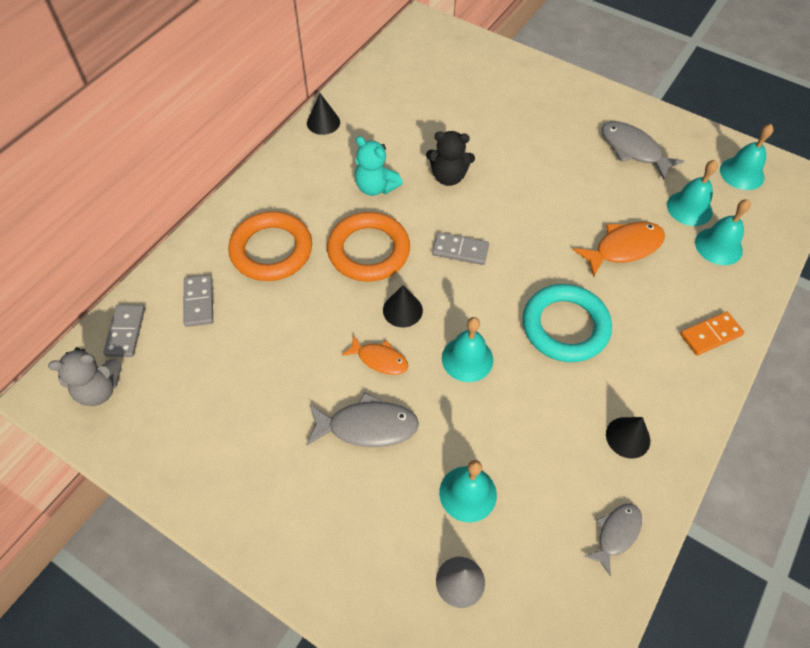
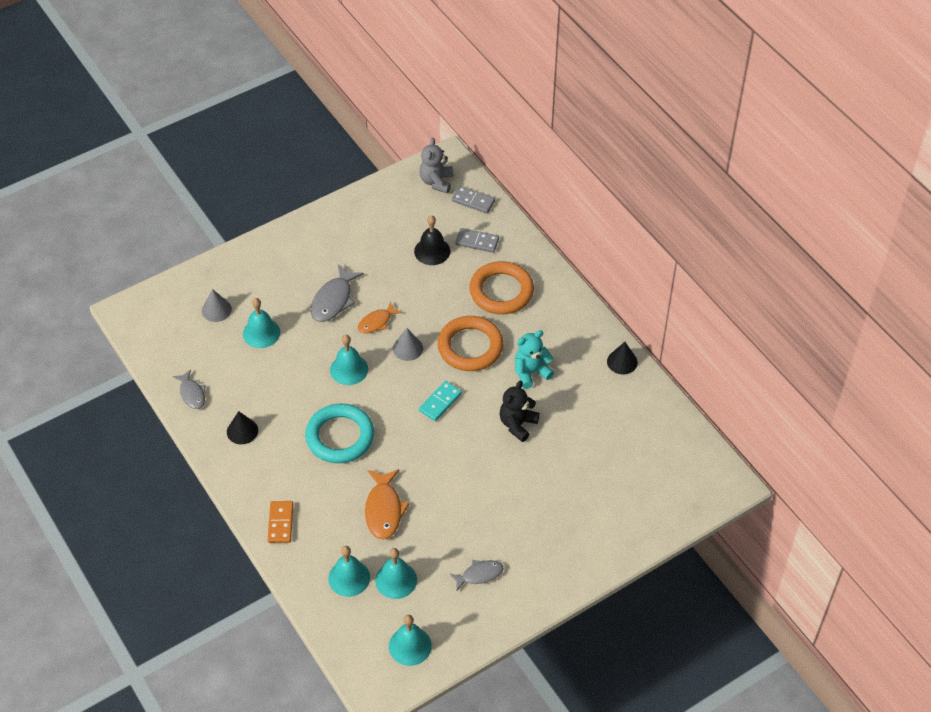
camera: 115 degrees right, 5 degrees down
(233, 345) = (432, 251): none -> black bell
(402, 310) = (408, 348): black cone -> grey cone
(460, 250) = (440, 402): grey domino -> turquoise domino
(633, 150) = (479, 574): grey fish -> grey fish, size x0.64

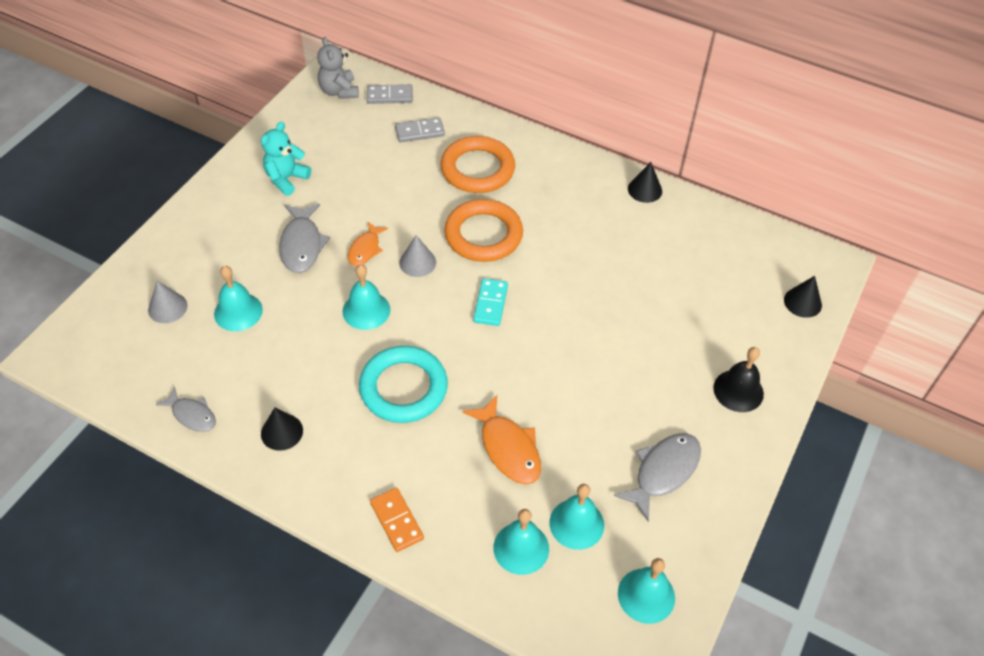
camera: 30 degrees left, 0 degrees up
(432, 251) = (378, 157): black bell -> black bell (738, 390)
(479, 574) = (663, 472): grey fish -> grey fish, size x1.57
(517, 424) = (587, 292): black teddy bear -> none
(531, 372) = (563, 235): turquoise teddy bear -> turquoise teddy bear (286, 179)
(679, 503) = (802, 302): none -> black cone

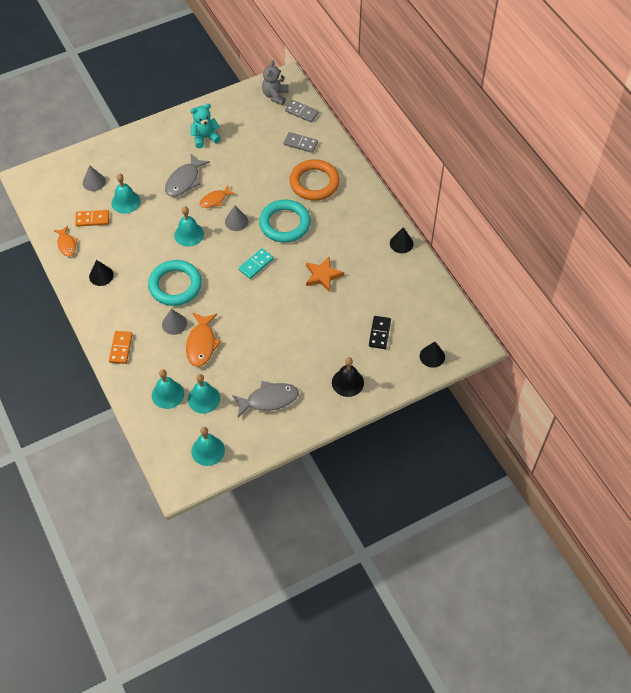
camera: 35 degrees right, 5 degrees up
(192, 415) = (66, 244): grey fish -> orange fish
(205, 359) = (92, 219): none -> orange domino
(446, 442) = (174, 324): none -> grey cone
(483, 235) = (285, 224): orange ring -> turquoise ring
(587, 274) = (323, 276): none -> orange star
(718, 308) = (379, 333): none -> black domino

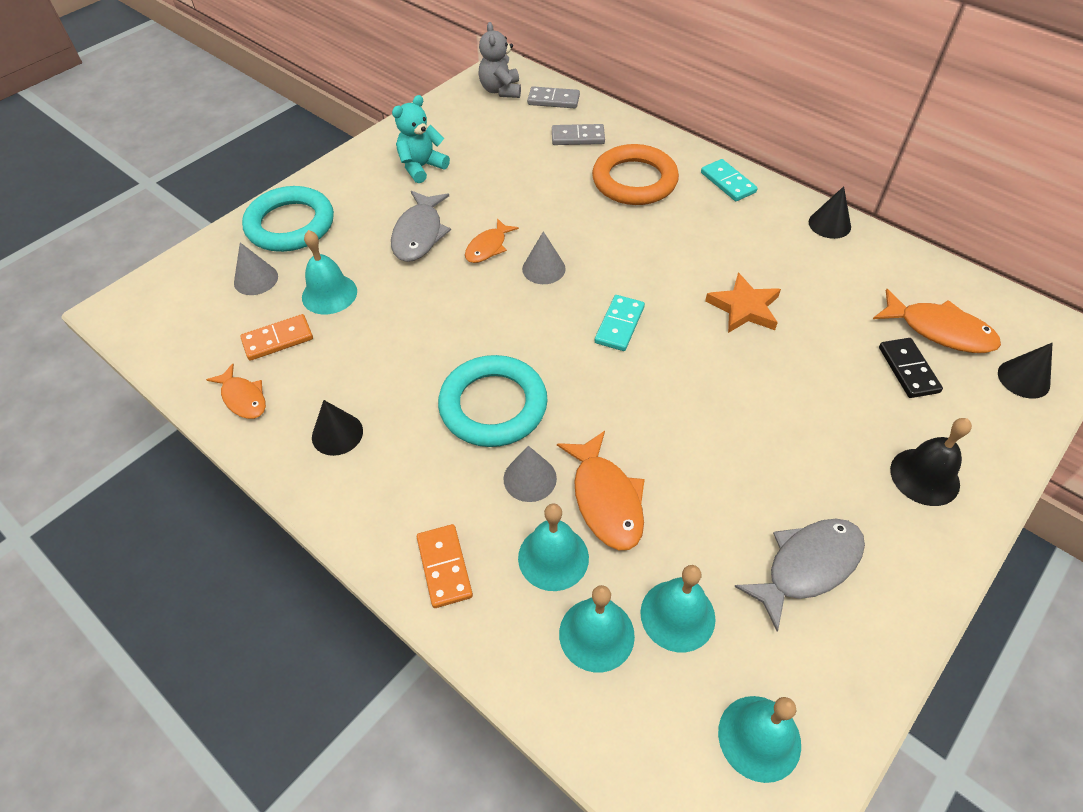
camera: 20 degrees left, 5 degrees down
(189, 234) = (472, 312): turquoise bell -> turquoise bell (553, 557)
(285, 224) = (626, 249): turquoise ring -> turquoise ring (290, 225)
(365, 200) = (728, 182): none -> turquoise domino
(411, 319) = (939, 330): none -> orange fish

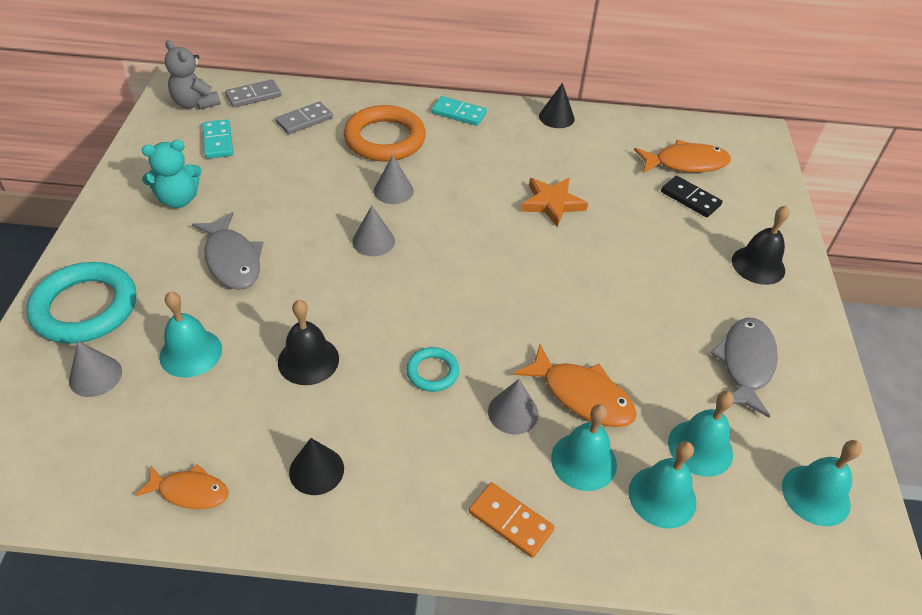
camera: 40 degrees left, 5 degrees down
(278, 339) = (175, 420): orange domino -> none
(405, 343) = (308, 360): none -> black bell
(421, 167) = (178, 199): turquoise teddy bear -> turquoise teddy bear turned 120 degrees counterclockwise
(488, 247) = (308, 244): orange fish -> none
(493, 405) = (432, 372): turquoise ring -> turquoise ring, size x0.50
(600, 231) = (393, 190): none -> grey cone
(619, 325) = (474, 258): turquoise domino -> turquoise domino (218, 141)
(1023, 378) = (756, 173): black cone -> none

